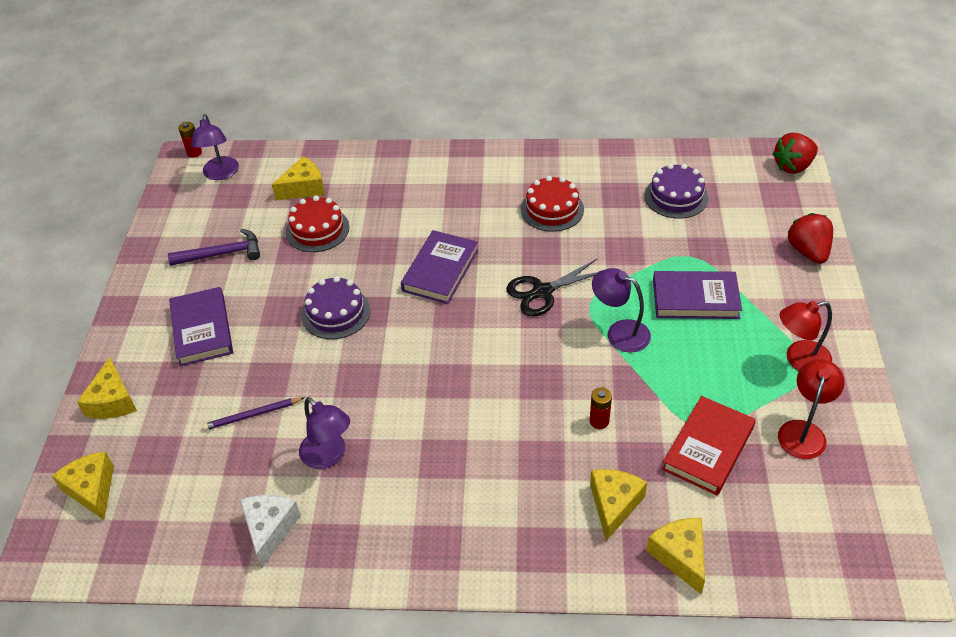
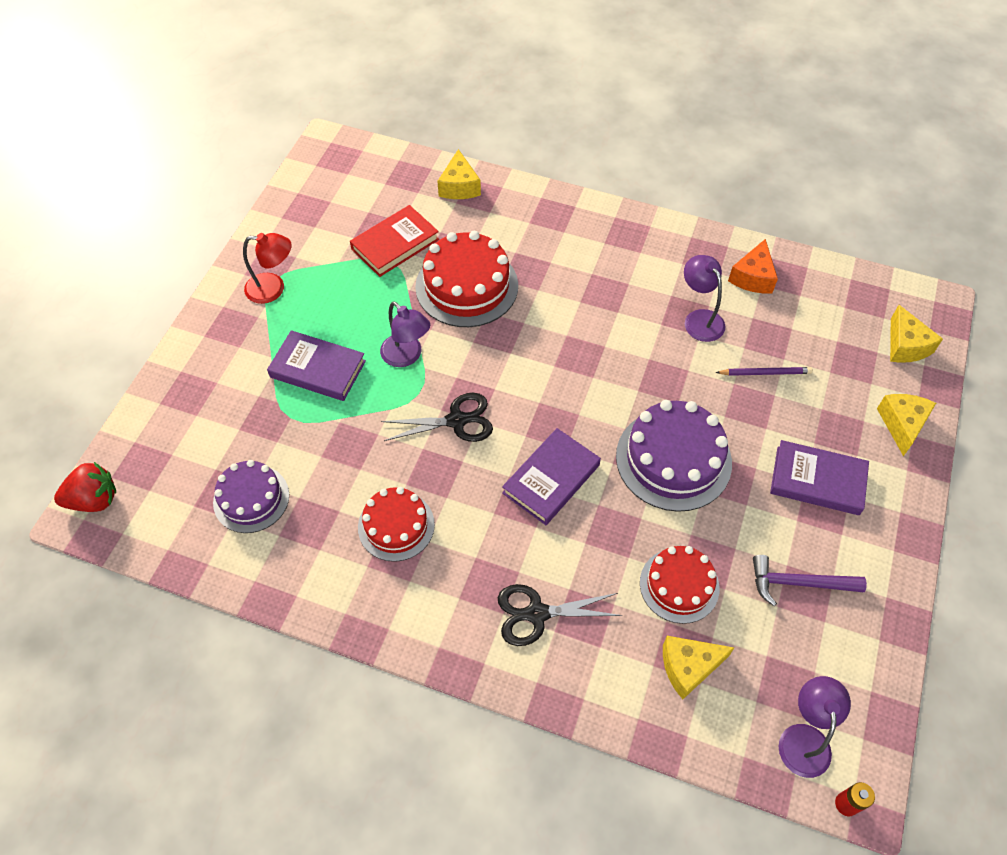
camera: 165 degrees left, 10 degrees up
(202, 330) = (817, 480): purple book -> purple book turned 75 degrees counterclockwise
(270, 529) = (753, 277): white cheese -> orange cheese
(336, 313) = (673, 459): purple cake -> purple cake, size x1.57
(421, 188) = (536, 613): none -> black scissors
(599, 421) = (467, 286): red battery -> red cake
(614, 505) = (487, 226): yellow cheese -> none
(803, 431) = (315, 237): red lamp -> none
(808, 251) = (176, 387): red strawberry -> none

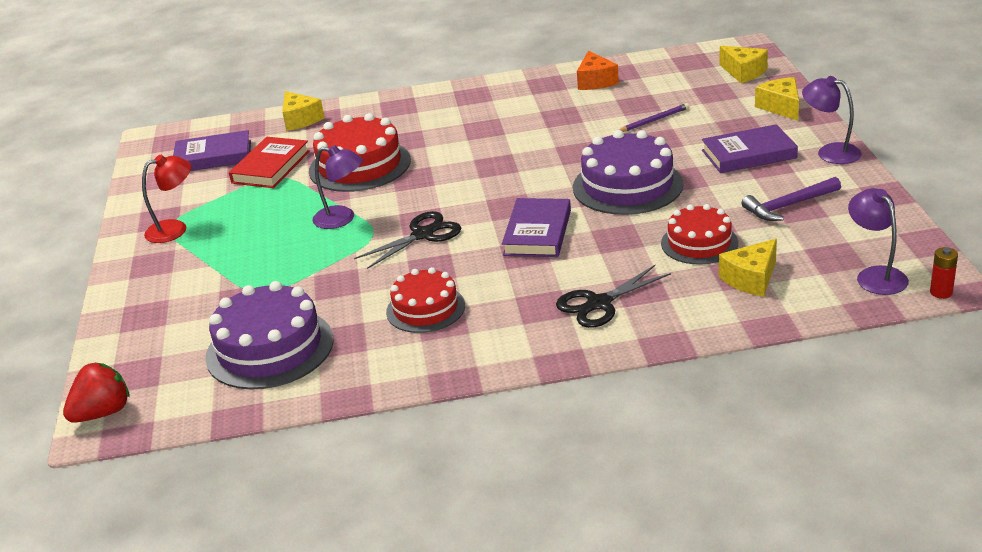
camera: 25 degrees left, 25 degrees down
(251, 498) = (270, 348): purple cake -> purple cake, size x1.57
(318, 369) = (264, 255): purple book -> purple book (213, 157)
(699, 319) = (575, 114): purple lamp -> purple lamp (830, 152)

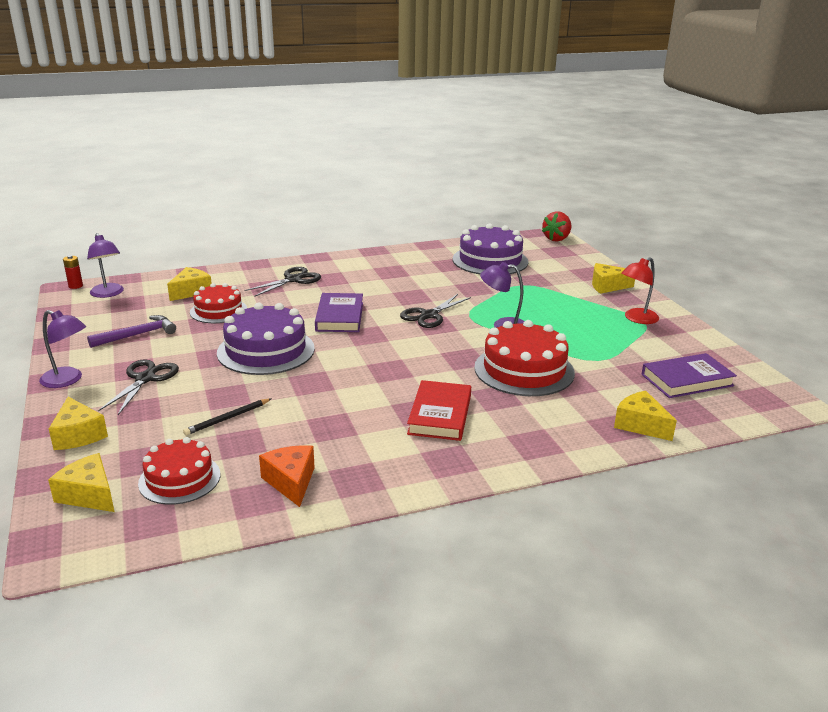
camera: 165 degrees right, 5 degrees down
(148, 286) = (607, 286): none -> yellow cheese
(271, 167) = (613, 369): red book -> red book (440, 415)
(425, 309) = (405, 277): red cake -> red cake (179, 479)
(654, 120) = (227, 418): purple pencil -> black pencil
(748, 154) = (145, 379): purple book -> black scissors

